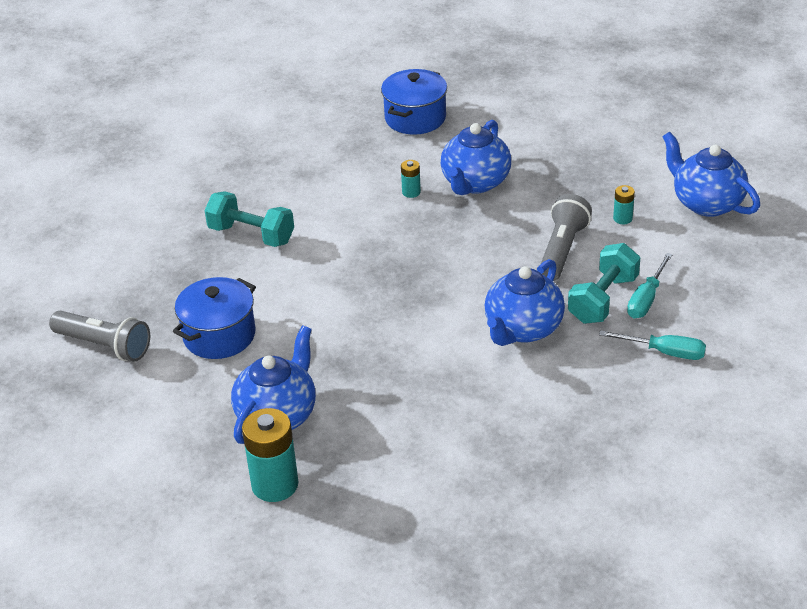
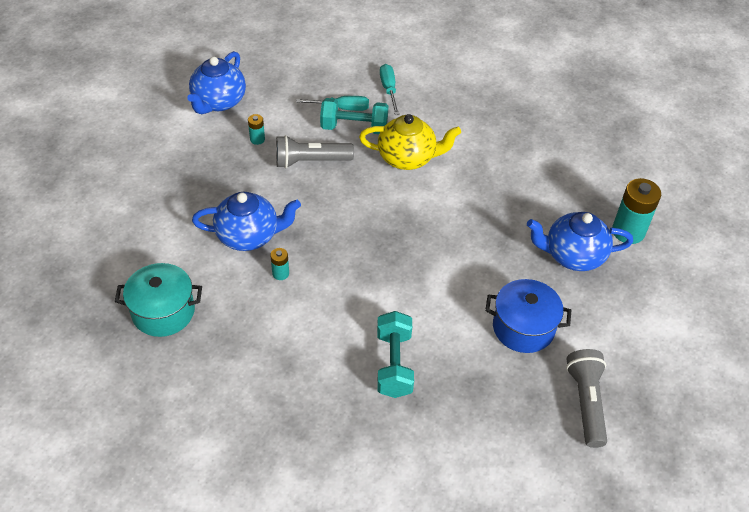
camera: 120 degrees left, 10 degrees up
(415, 118) = (163, 312): blue pot -> turquoise pot
(523, 329) = (407, 158): blue teapot -> yellow teapot

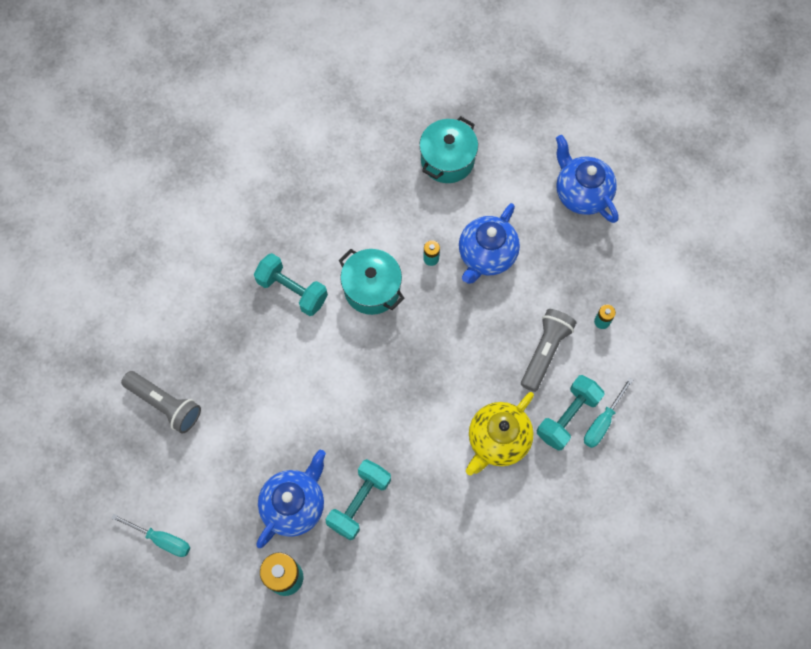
camera: 125 degrees right, 20 degrees up
(218, 102) = (675, 314): blue teapot -> blue teapot (581, 193)
(344, 302) = (372, 289): none -> turquoise pot
(389, 89) = (604, 485): turquoise screwdriver -> turquoise screwdriver (161, 539)
(523, 327) = (256, 407): blue pot -> none
(531, 216) = (359, 502): none -> turquoise dumbbell

